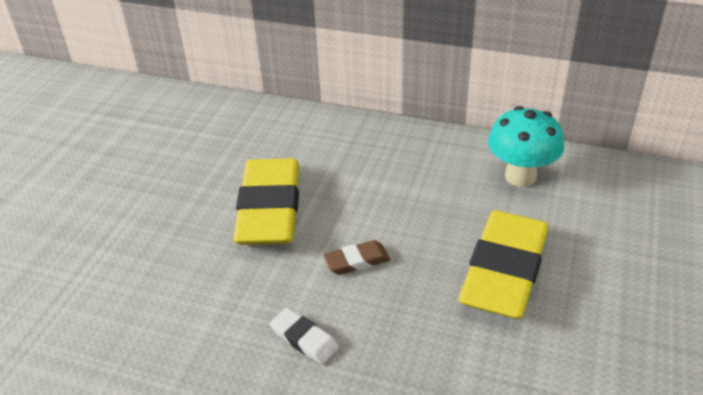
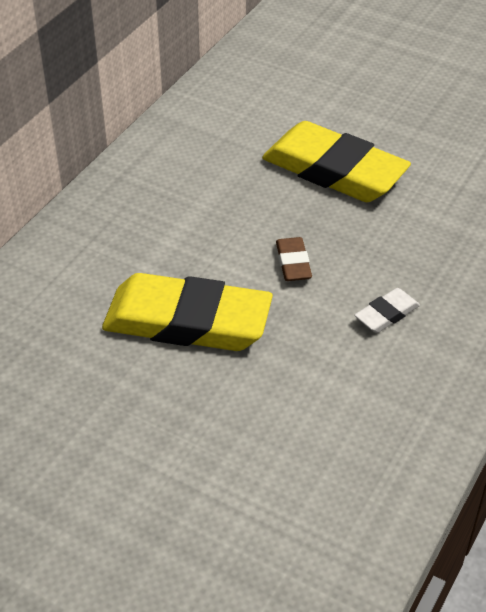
camera: 80 degrees left, 5 degrees up
(520, 177) = (210, 130): turquoise mushroom -> none

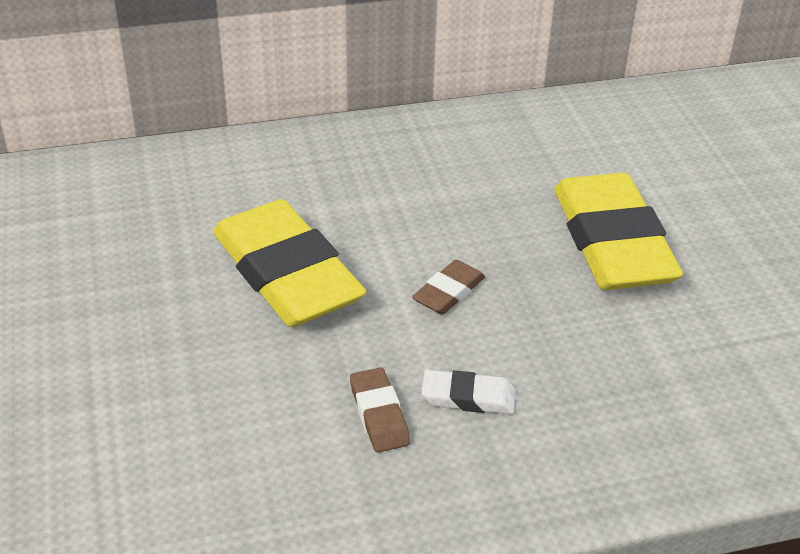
camera: 45 degrees right, 5 degrees down
(358, 360) = (379, 414): none -> brown eraser

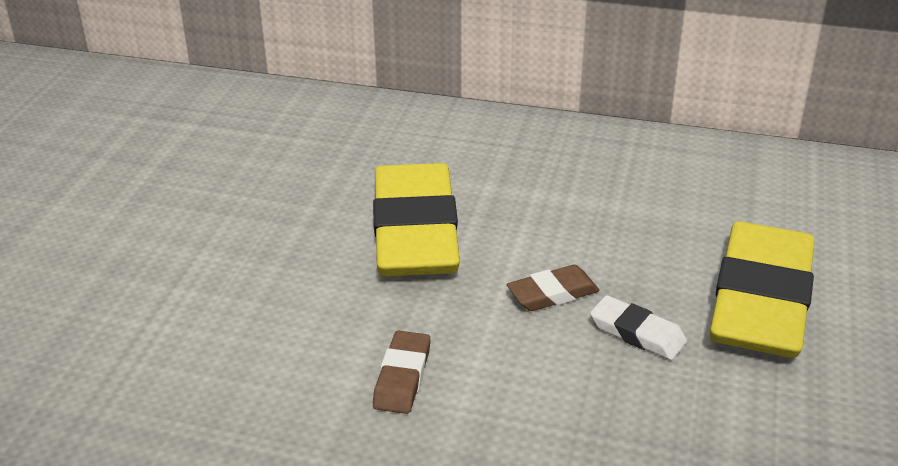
camera: 30 degrees right, 5 degrees down
(468, 397) = (497, 393): white eraser -> white eraser (637, 333)

